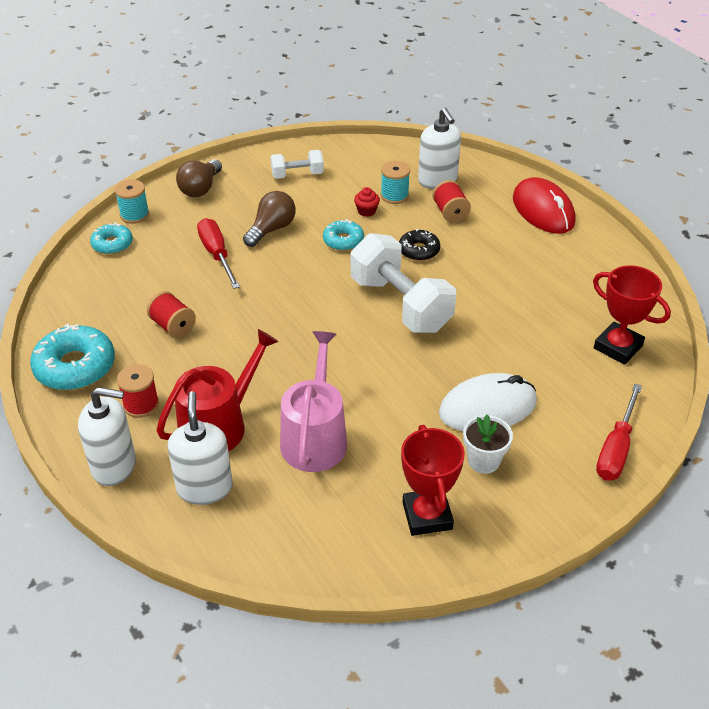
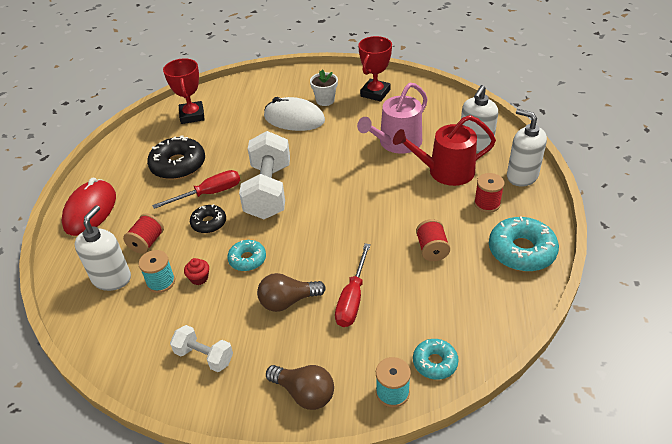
camera: 140 degrees left, 0 degrees up
(200, 188) = (304, 393): brown light bulb -> brown light bulb turned 60 degrees clockwise
(534, 284) = (178, 165): none -> black donut
(616, 449) = (262, 81): red screwdriver -> red screwdriver (209, 193)

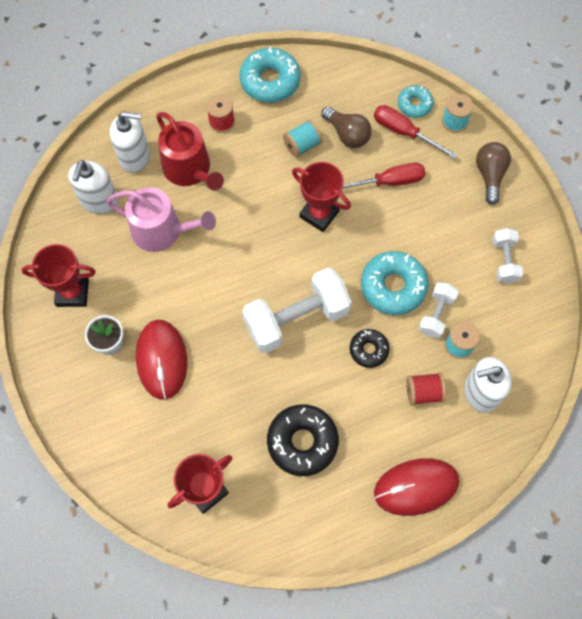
camera: 120 degrees left, 25 degrees up
(199, 278) = (436, 314): red cupcake -> white dumbbell
(209, 193) = (329, 376): red screwdriver -> red screwdriver (404, 132)
(247, 259) = (393, 286): turquoise donut -> turquoise donut, size x1.73
(288, 301) = (418, 228): brown light bulb -> brown light bulb (347, 134)
(294, 119) = (162, 360): white mouse -> red mouse
(351, 236) = (319, 214): none -> red trophy
(432, 249) = (302, 145): red spool -> turquoise spool
(522, 176) = (168, 105): white soap dispenser -> white soap dispenser (99, 201)

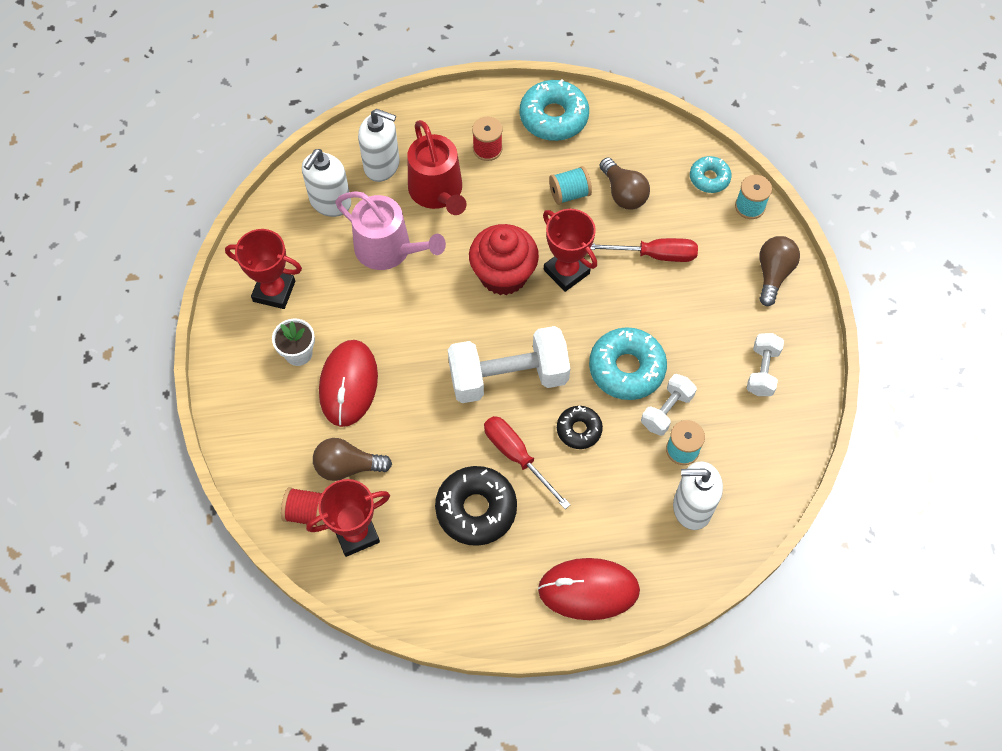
camera: 15 degrees right, 5 degrees down
(182, 433) = (348, 466): none -> brown light bulb
(267, 229) = (503, 274): none -> red cupcake
(404, 132) = (688, 205): red screwdriver -> red screwdriver (517, 456)
(423, 392) = (627, 491): red spool -> red spool (307, 512)

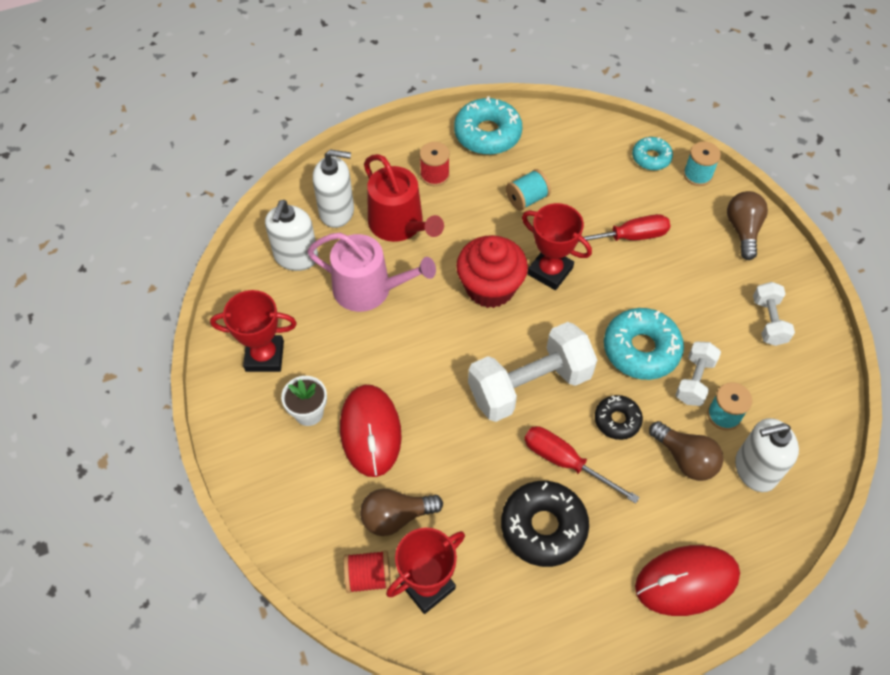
camera: 15 degrees left, 5 degrees down
(623, 193) = (577, 188): brown light bulb -> brown light bulb (685, 458)

